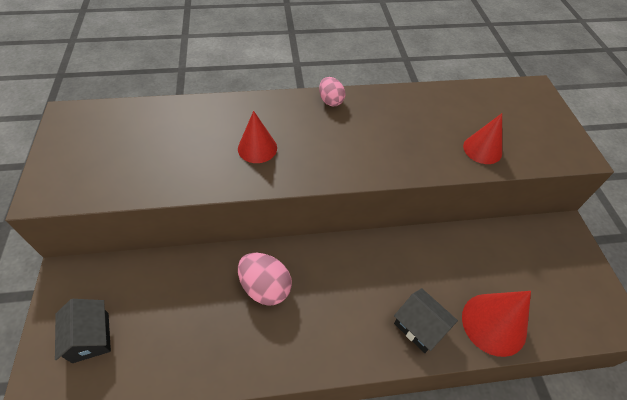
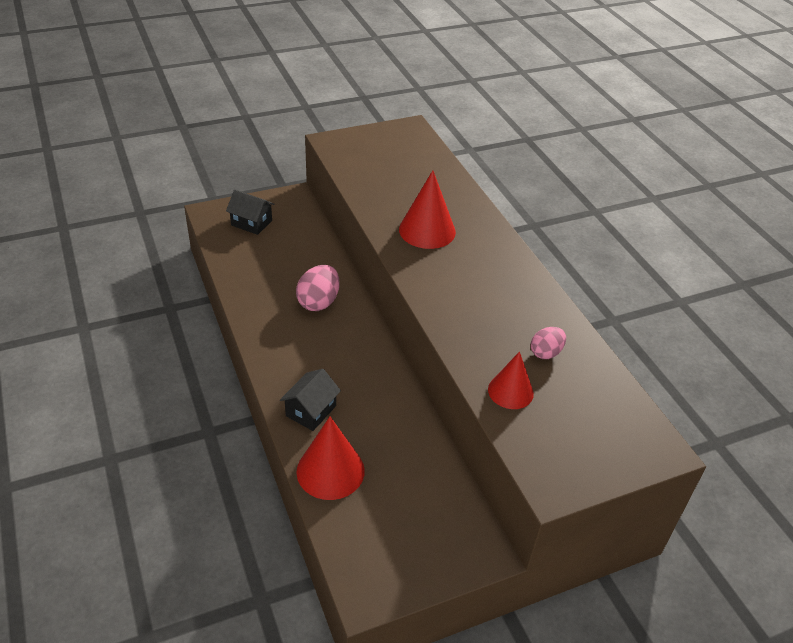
camera: 75 degrees right, 10 degrees down
(91, 337) = (251, 223): black house -> black house turned 60 degrees clockwise
(257, 148) = (427, 230): red cone -> red cone, size x1.51
(330, 101) = (518, 267): pink egg -> pink egg (546, 353)

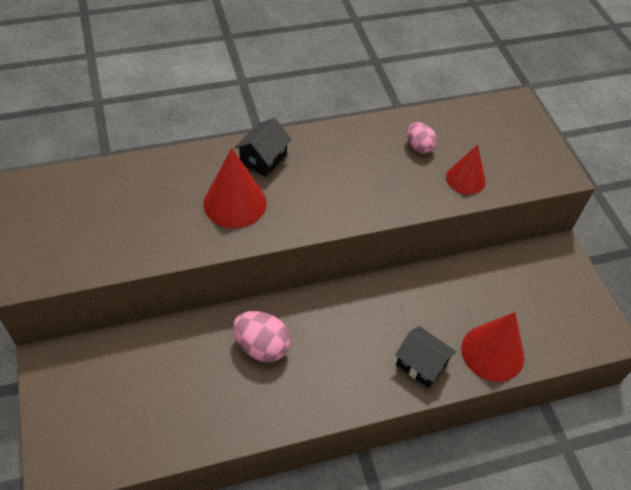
camera: 85 degrees left, 10 degrees up
(251, 223) = (94, 417): black house -> black house (263, 159)

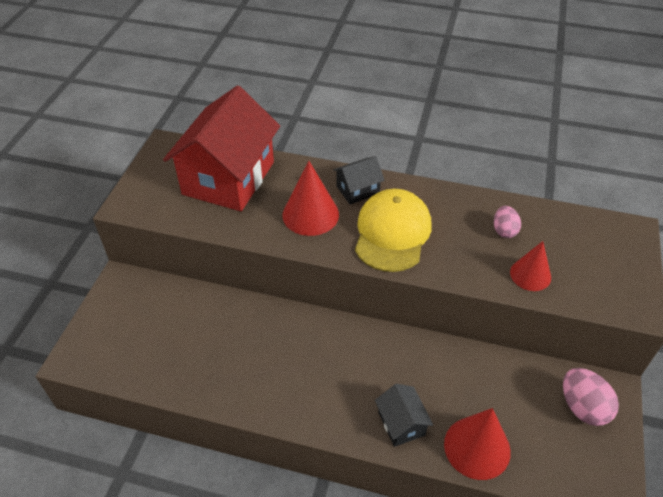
camera: 35 degrees right, 5 degrees down
(120, 198) = (228, 178): none -> red house
(262, 346) = (277, 342): pink egg -> pink egg (582, 407)
(325, 189) = (392, 233): none -> yellow cap

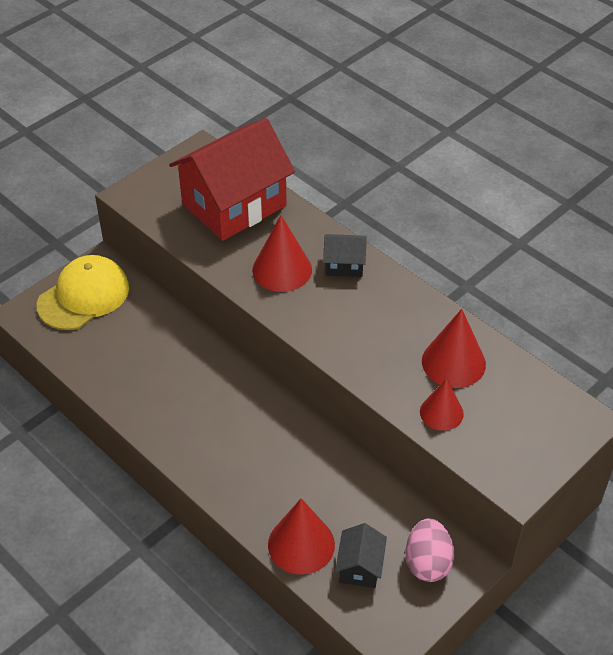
camera: 30 degrees right, 0 degrees up
(392, 233) = (343, 318): yellow cap -> yellow cap (84, 296)
(401, 423) = (251, 493): black house -> black house (360, 567)
(504, 230) = (453, 362): pink egg -> red cone

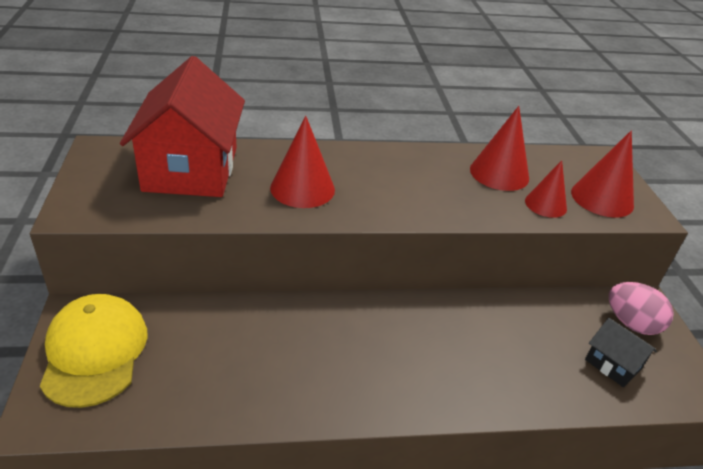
camera: 55 degrees left, 10 degrees down
(301, 544) = (563, 386): red cone -> red cone (602, 198)
(344, 265) = (340, 160): black house -> none

